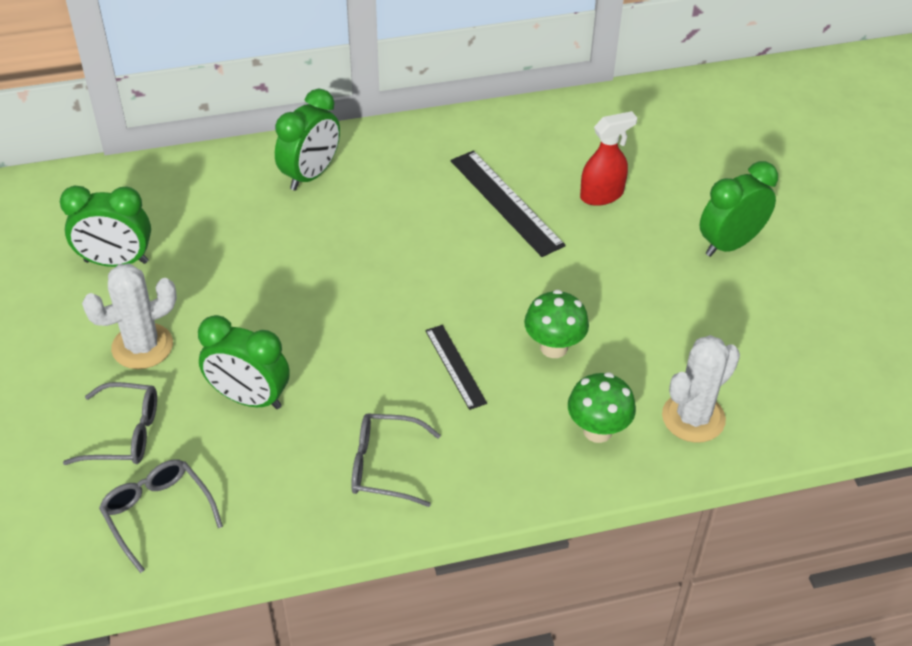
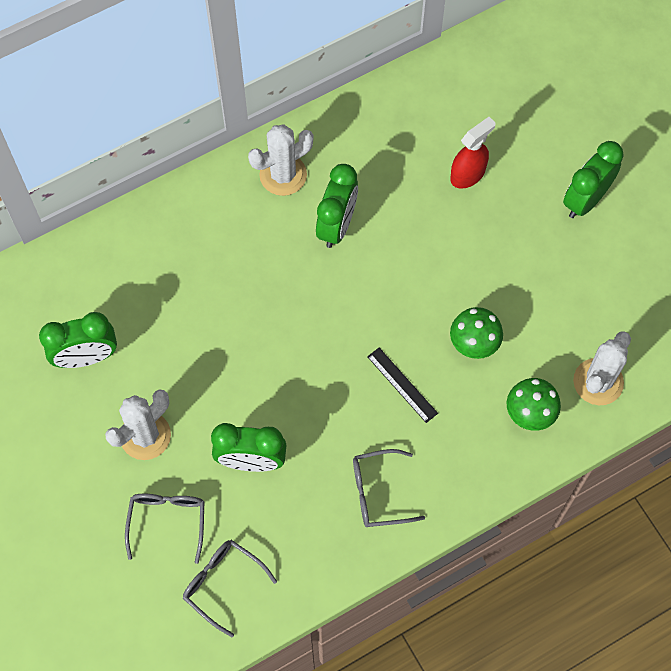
camera: 15 degrees left, 20 degrees up
(125, 434) = (167, 521): grey glasses -> grey glasses turned 75 degrees counterclockwise
(310, 175) = (214, 218): green clock -> green clock (337, 225)
(400, 155) = (283, 175): none -> white cactus
(506, 202) = (390, 204): black ruler -> none

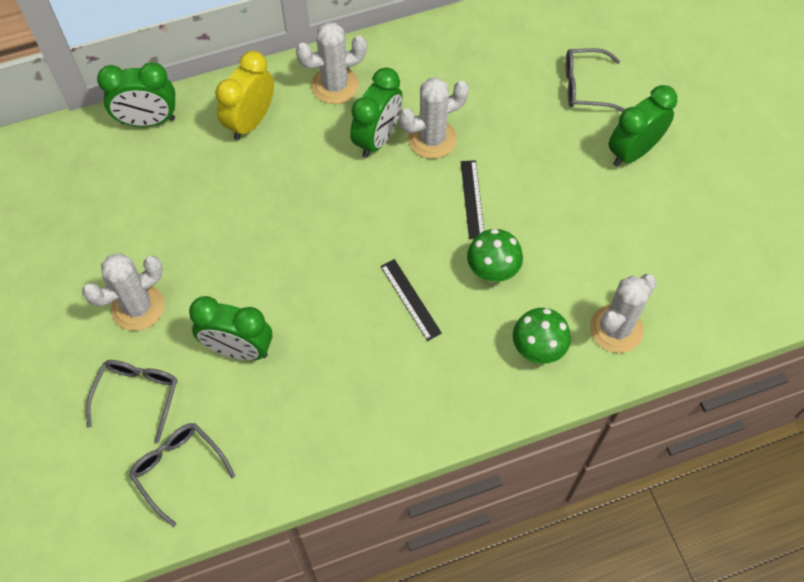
camera: 10 degrees right, 5 degrees down
(86, 357) = (100, 223): green clock -> green clock (148, 121)
(208, 227) = (251, 121): none -> yellow clock
(378, 493) = (362, 403): grey glasses -> grey glasses (584, 86)
(390, 217) = (432, 139): none -> white cactus
(441, 274) = (472, 199): none -> black ruler
(468, 174) = (518, 111): red spray bottle -> none

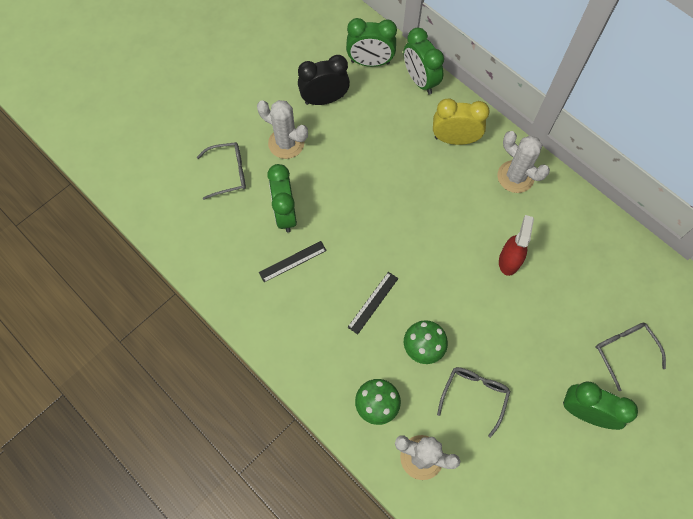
camera: 65 degrees right, 5 degrees up
(103, 236) = (324, 99): none -> black clock
(178, 469) = (192, 219): grey glasses -> grey glasses (474, 395)
(377, 138) = (488, 224): green clock -> green clock (370, 62)
(432, 139) = (509, 260): white cactus -> red spray bottle
(472, 199) = (475, 309): black ruler -> black ruler (292, 261)

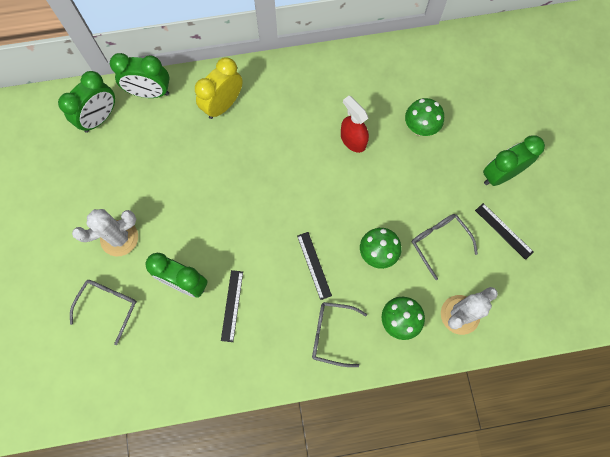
camera: 55 degrees left, 5 degrees up
(324, 99) = (104, 179): black clock -> none
(515, 177) = (289, 85): white cactus -> none
(532, 449) = (503, 231): none -> black ruler
(569, 310) = (420, 128): none -> green mushroom
(623, 351) = (474, 115): grey glasses -> grey glasses (331, 334)

